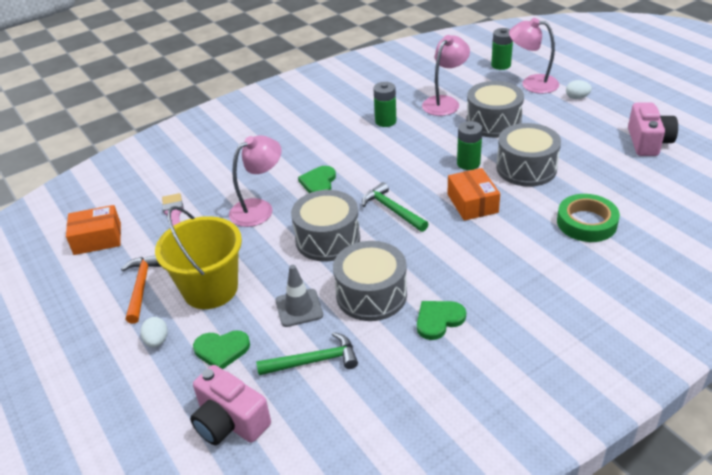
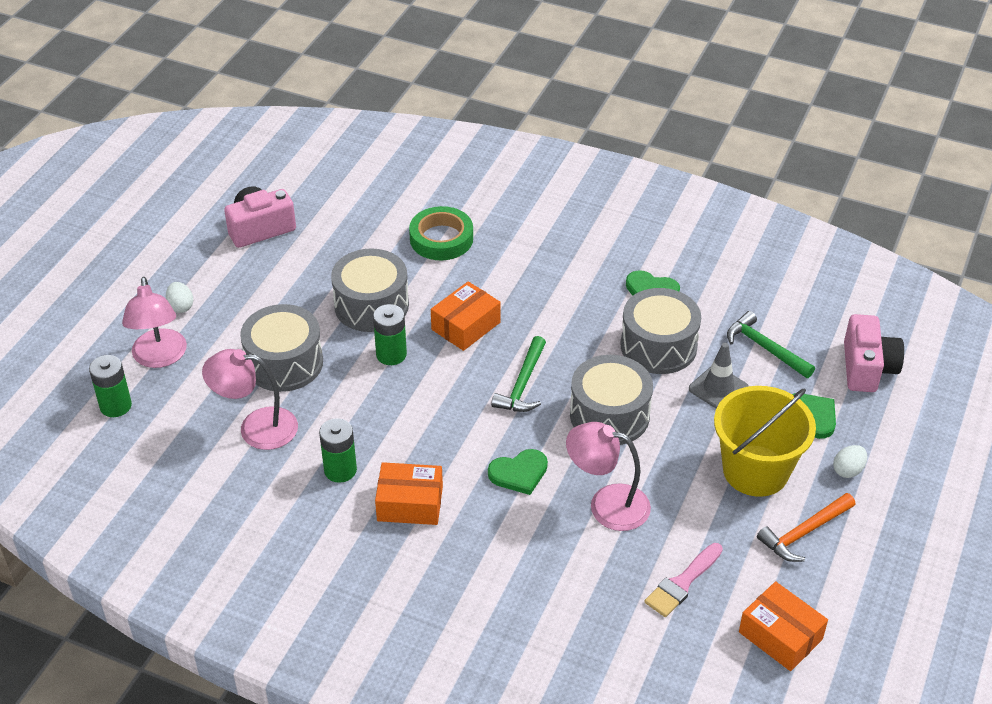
camera: 125 degrees left, 5 degrees up
(337, 137) = (410, 503): none -> orange box

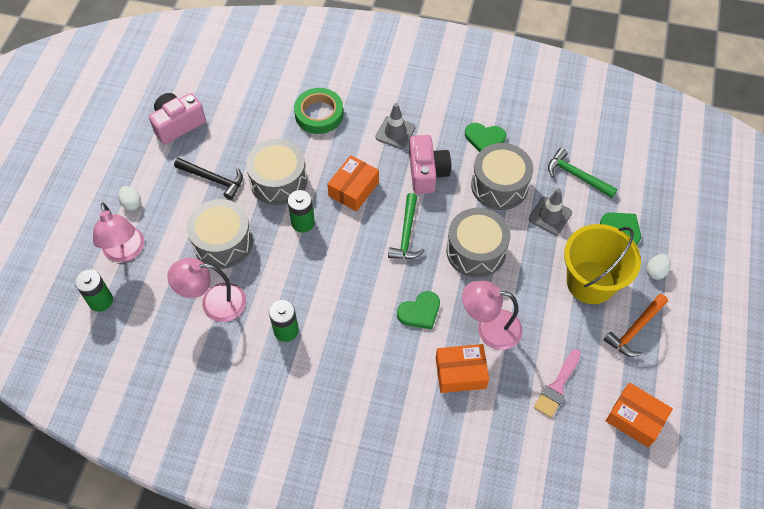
camera: 10 degrees left, 15 degrees up
(289, 293) = (213, 179): none -> black hammer
(410, 503) = (344, 351): orange box -> orange box (460, 373)
(535, 270) = (395, 132): none -> grey traffic cone
(867, 368) = (652, 182): pink camera -> pink camera (427, 173)

